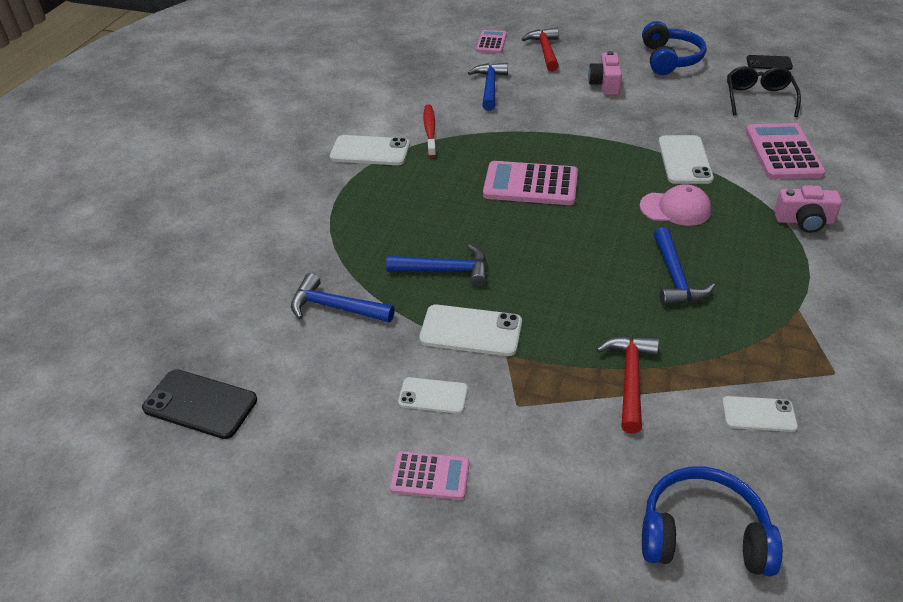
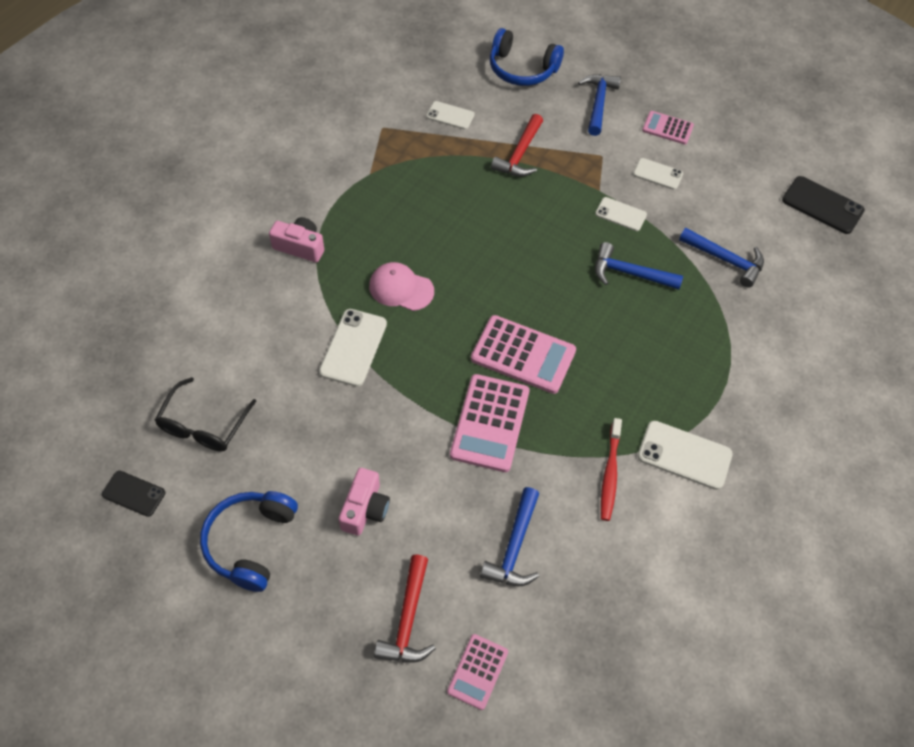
camera: 170 degrees left, 15 degrees up
(471, 331) = (620, 214): white phone -> white phone, size x0.63
(675, 277) = (444, 221): blue hammer -> blue hammer (598, 103)
(783, 152) = (249, 332): pink calculator -> pink calculator (490, 423)

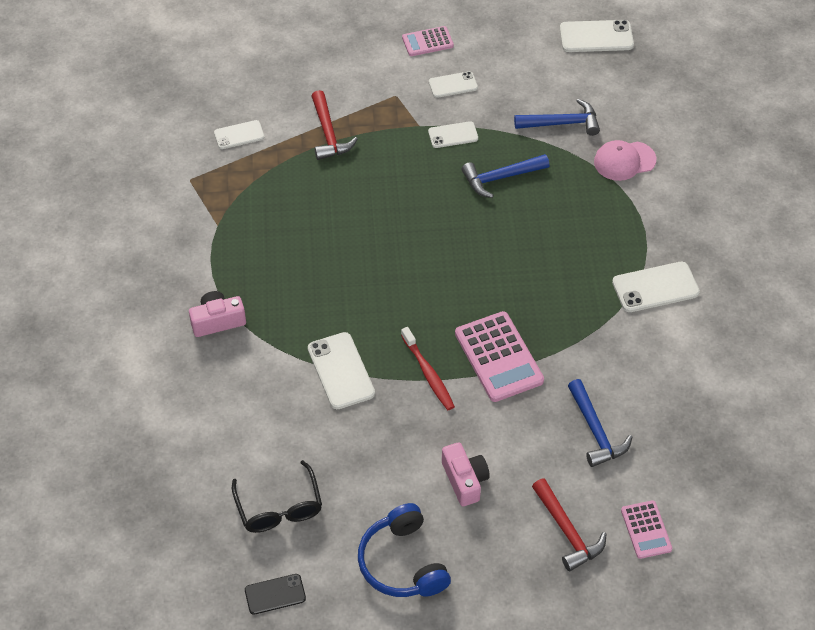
camera: 35 degrees left, 5 degrees down
(401, 288) = (334, 301): pink cap -> pink cap (624, 161)
(522, 69) = (262, 59): blue headphones -> none
(523, 355) = (477, 291): pink calculator -> none
(598, 103) = (353, 52): blue hammer -> none
(610, 474) = (616, 335): red toothbrush -> red toothbrush (428, 374)
(822, 205) = (596, 37): black phone -> white phone

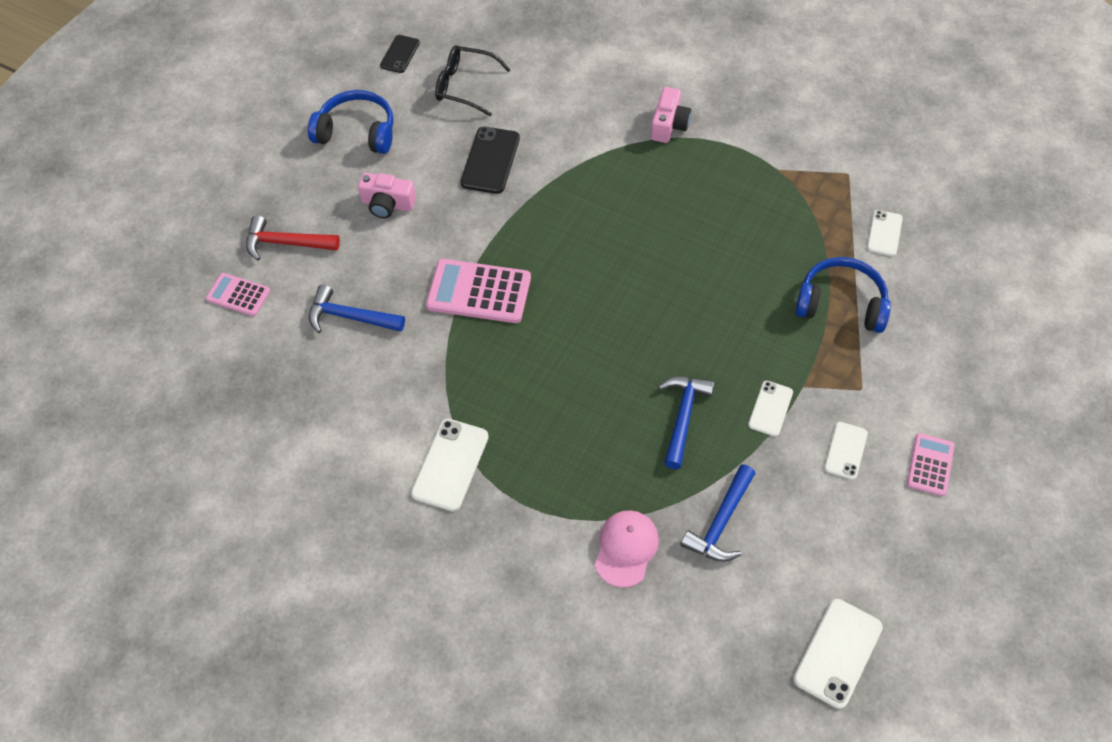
camera: 125 degrees right, 5 degrees up
(328, 134) = (841, 303): red hammer -> blue headphones
(341, 371) = (555, 179): white phone -> none
(356, 431) = (490, 160): none -> black phone
(428, 374) = (504, 234): red toothbrush -> none

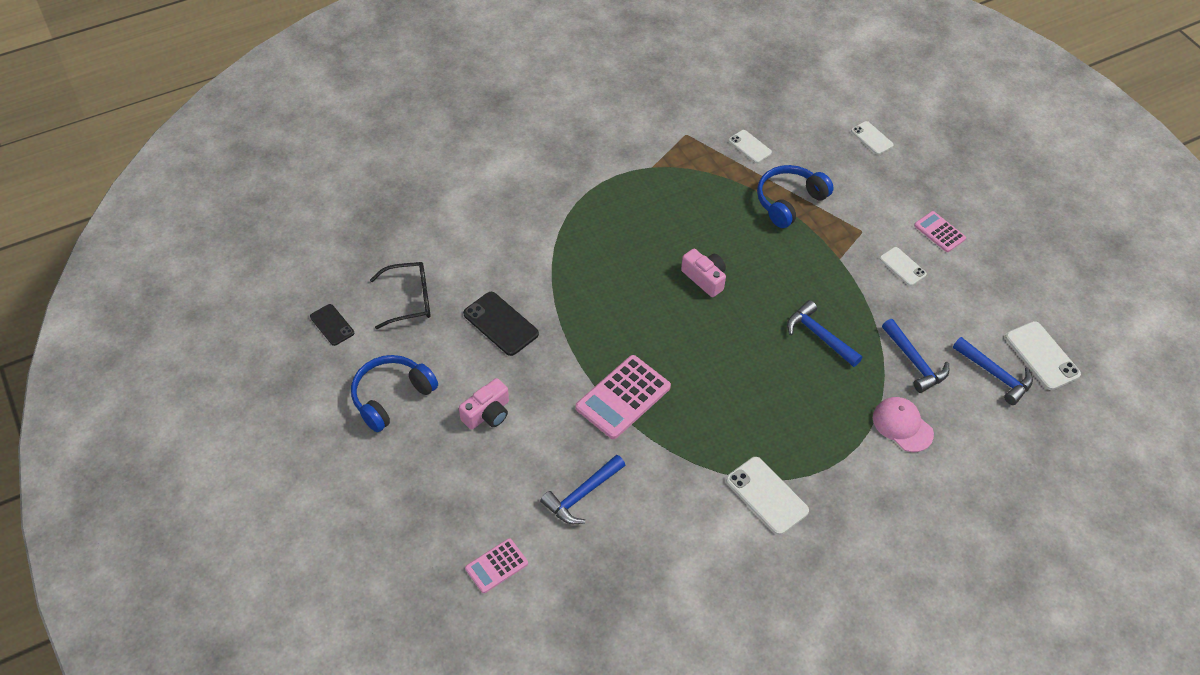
camera: 60 degrees left, 5 degrees down
(286, 243) = (469, 504): red hammer -> none
(465, 86) = (409, 300): black glasses -> black glasses turned 150 degrees counterclockwise
(669, 125) = (560, 201): pink camera -> pink camera (705, 278)
(768, 613) = (995, 375): none -> blue hammer
(770, 408) = (845, 285): white phone -> white phone (872, 138)

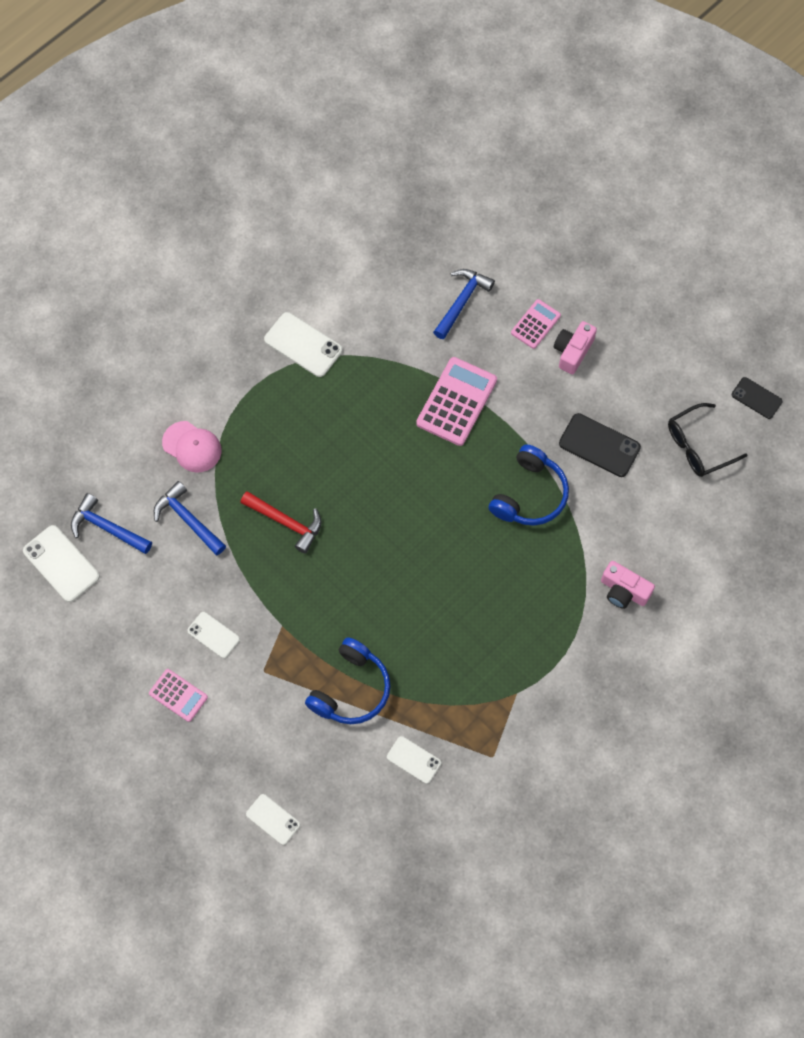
camera: 165 degrees right, 15 degrees up
(391, 396) = (665, 343): blue headphones -> blue headphones (530, 495)
(496, 566) = (509, 225): pink calculator -> pink calculator (535, 324)
(705, 278) = (417, 558): pink camera -> pink camera (623, 591)
(819, 336) = (286, 522): blue hammer -> red hammer

